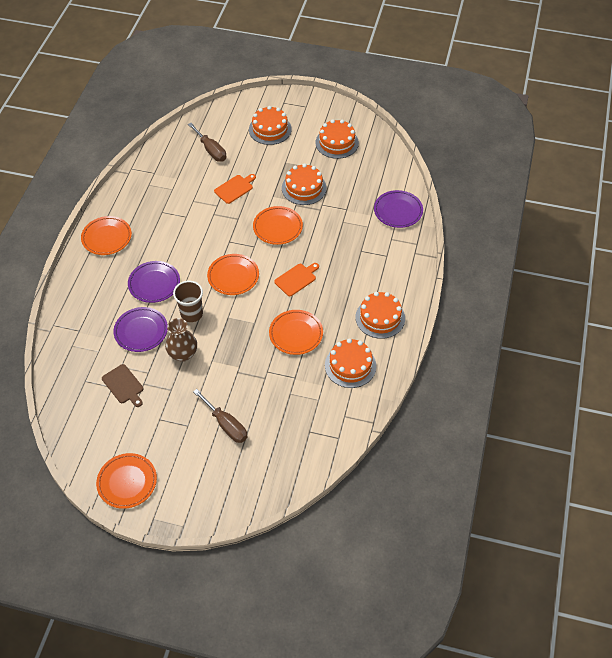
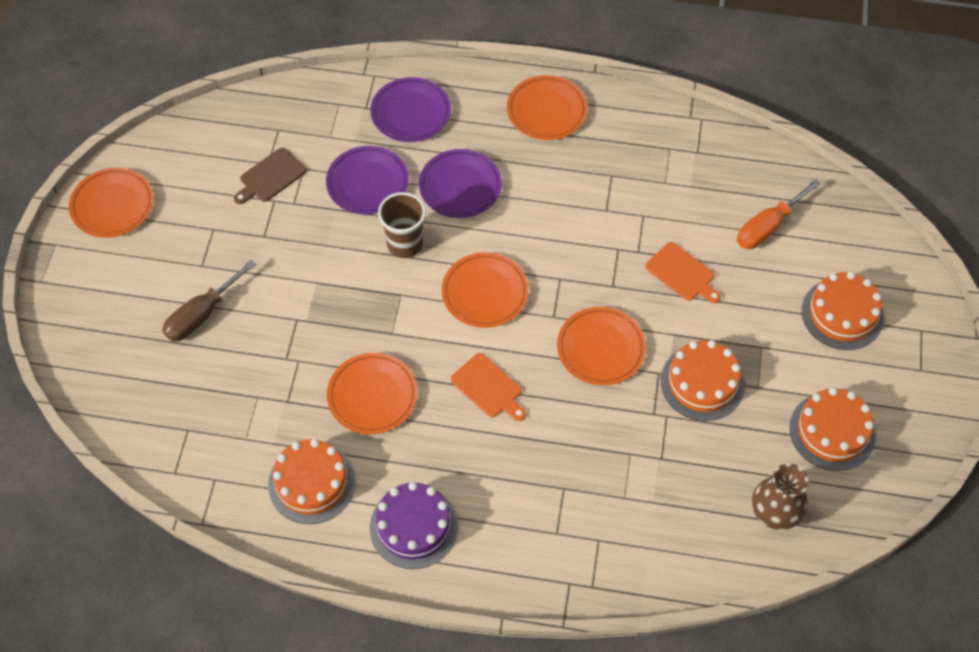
camera: 85 degrees right, 5 degrees up
(183, 354) = (328, 243): brown vase -> brown vase (774, 513)
(211, 150) = (767, 227): brown screwdriver -> orange screwdriver
(380, 317) = (414, 526): orange cake -> purple cake
(398, 211) = (670, 550): purple plate -> purple plate (411, 113)

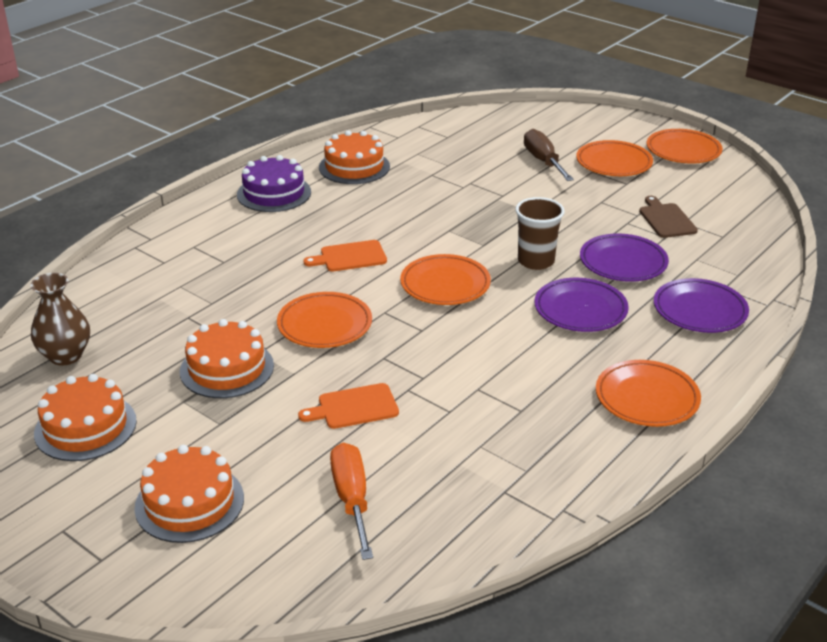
camera: 120 degrees right, 25 degrees down
(372, 396) = (399, 206): orange plate -> orange plate (613, 163)

